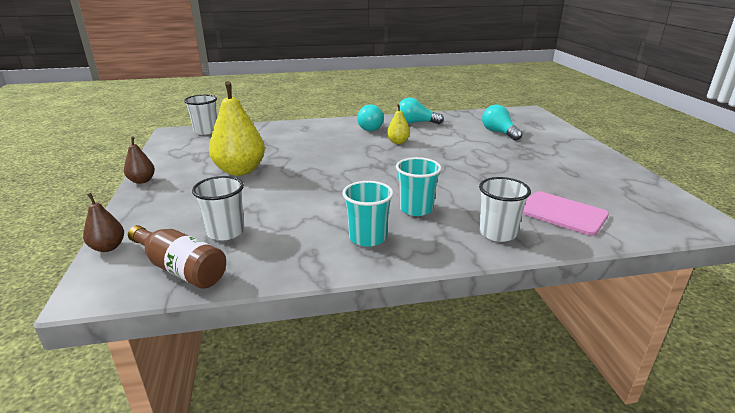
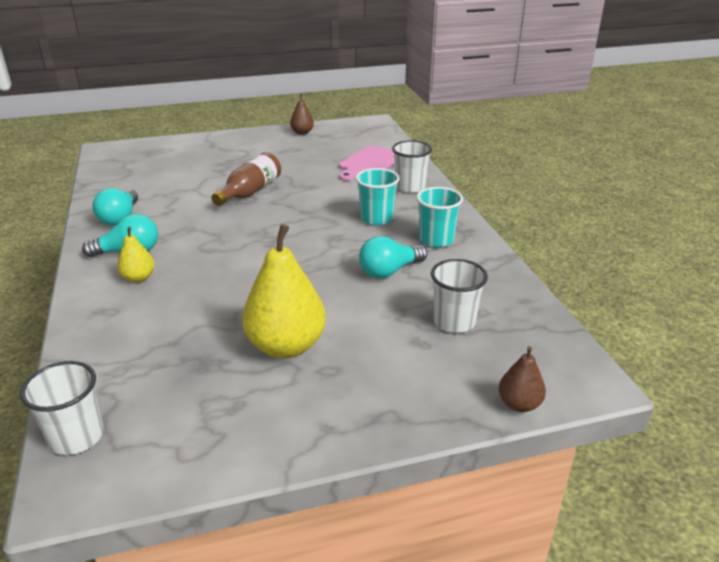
camera: 95 degrees left, 5 degrees up
(142, 181) = (328, 446): brown pear -> brown pear (302, 132)
(181, 269) = (530, 334): brown bottle -> brown bottle (250, 191)
(398, 142) = (194, 229): yellow pear -> yellow pear (138, 278)
(499, 132) = (178, 171): turquoise light bulb -> turquoise light bulb (389, 271)

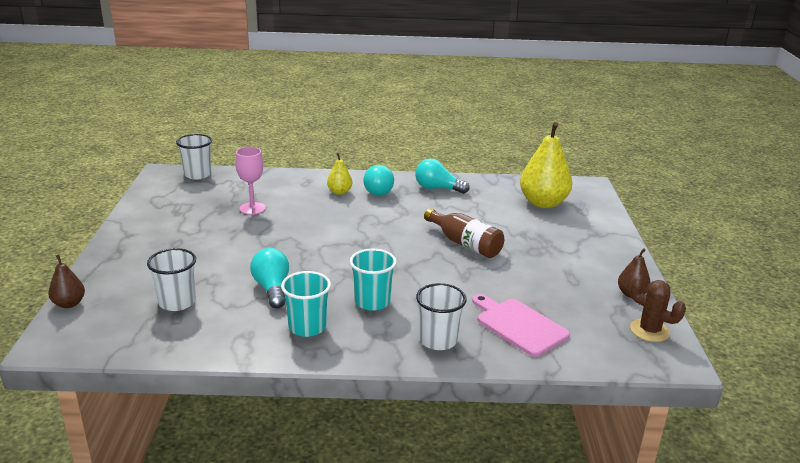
camera: 105 degrees right, 5 degrees down
(204, 335) = (252, 208): none -> pink goblet
(286, 346) = (215, 232): yellow pear -> yellow pear (543, 203)
(346, 128) = (649, 330): none -> brown cactus

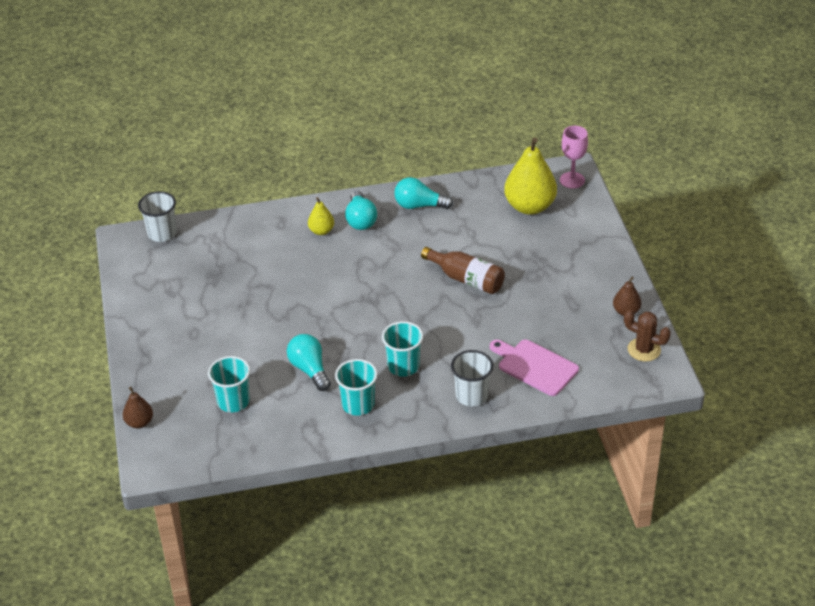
camera: 10 degrees left, 15 degrees up
(177, 302) = (233, 401): white cup -> turquoise cup
(252, 208) = (244, 272): pink goblet -> pink goblet (572, 180)

